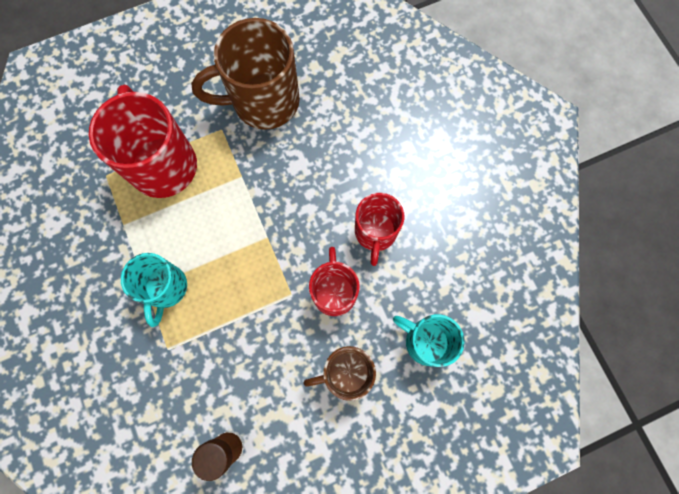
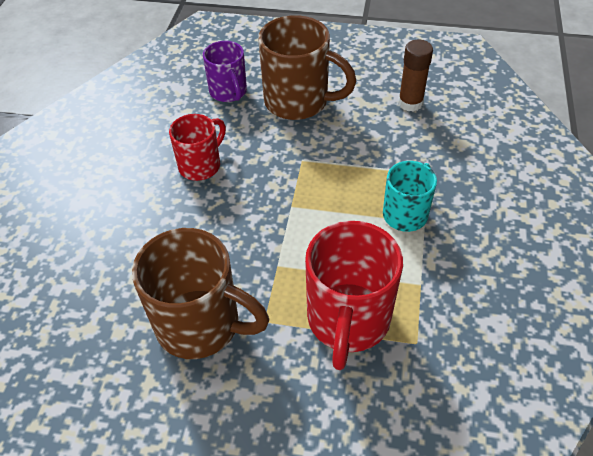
camera: 145 degrees left, 25 degrees down
(334, 292) = (267, 146): red mug -> none
(346, 372) = (298, 102): brown mug -> brown mug, size x1.64
(425, 341) = (228, 92): turquoise mug -> purple mug

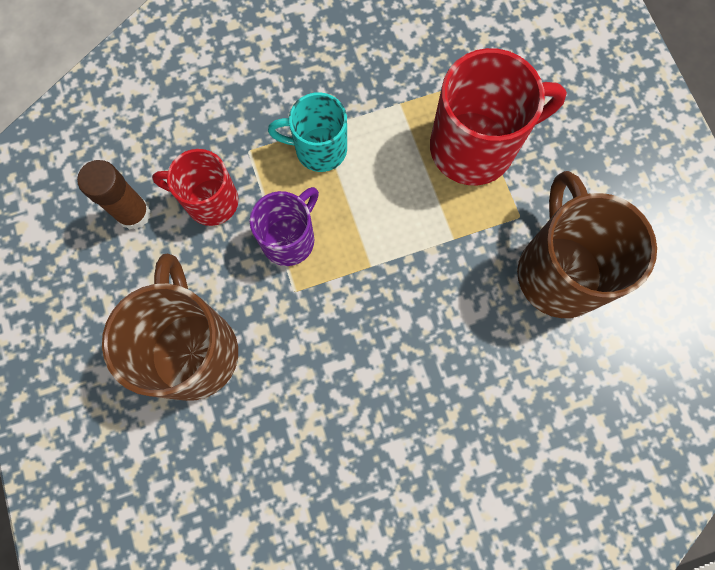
camera: 120 degrees left, 25 degrees up
(201, 165) = (365, 404): red mug -> red mug (210, 201)
(228, 92) = (216, 454): purple mug -> purple mug (289, 239)

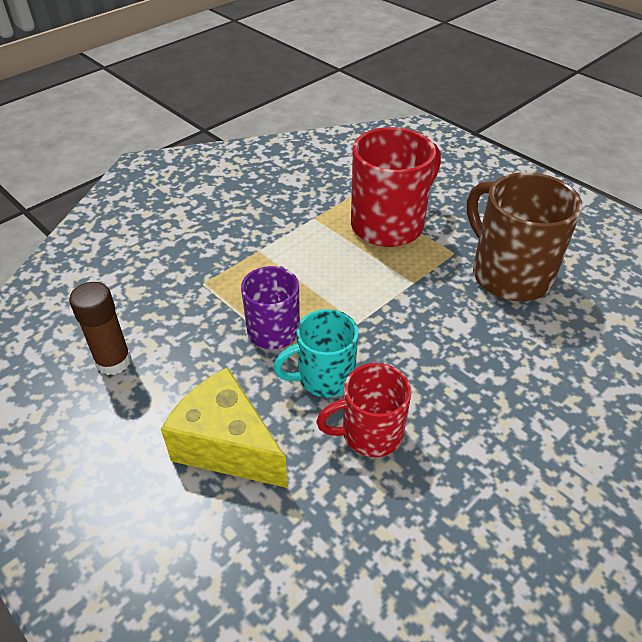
camera: 25 degrees left, 30 degrees down
(193, 349) = (227, 446): brown mug -> yellow cheese
(210, 201) = (185, 328): red mug -> red mug (370, 433)
(319, 149) = (264, 264): turquoise mug -> turquoise mug (324, 377)

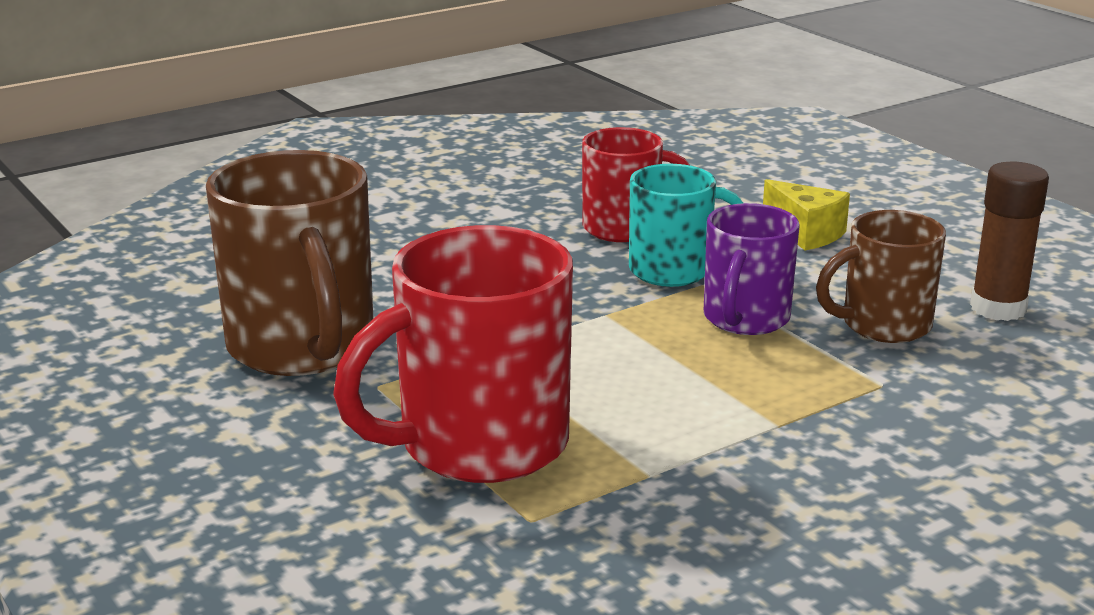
camera: 170 degrees left, 20 degrees down
(191, 334) = (883, 325): none -> brown mug
(227, 446) = (806, 233): yellow cheese -> yellow cheese, size x0.58

